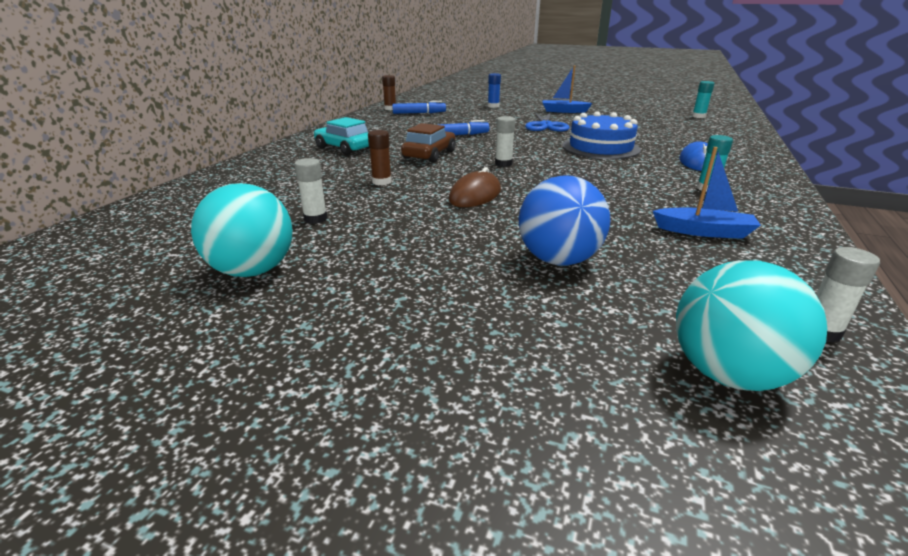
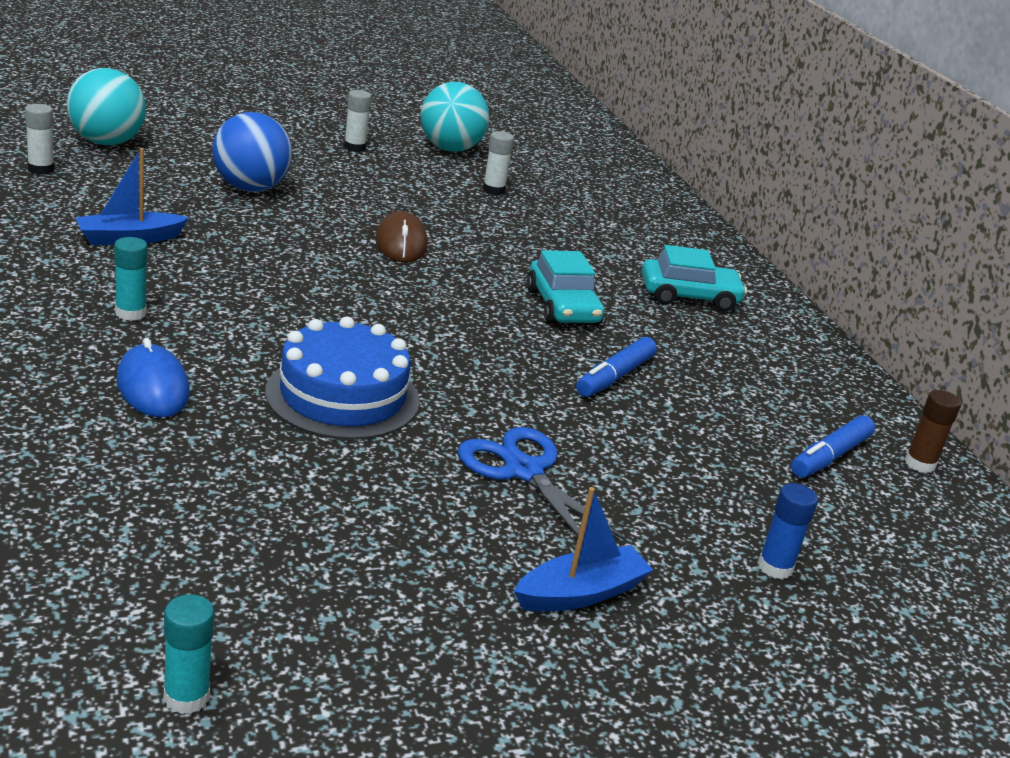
camera: 135 degrees right, 0 degrees up
(382, 182) = (524, 243): brown glue stick -> none
(429, 155) = (562, 307): brown car -> turquoise car
(503, 164) = (441, 309): white glue stick -> white glue stick (354, 147)

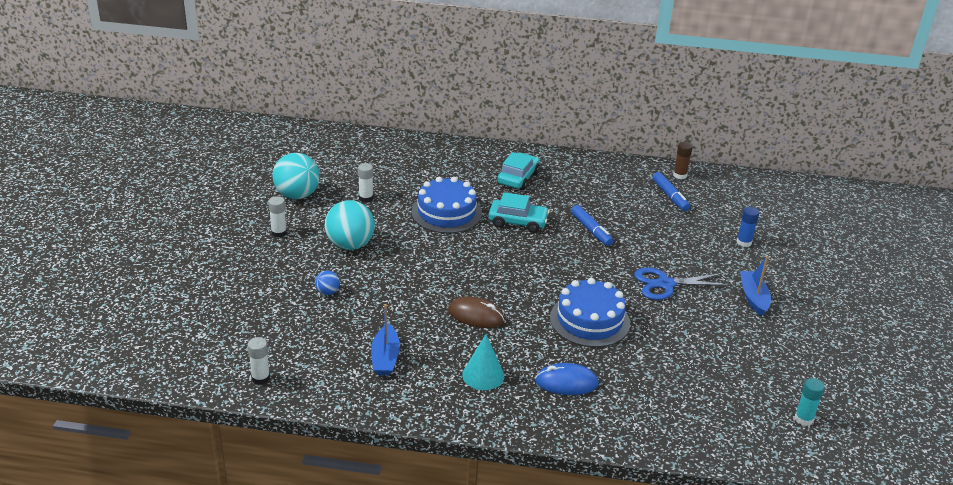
camera: 60 degrees left, 5 degrees up
(107, 142) = (224, 339): turquoise ball -> turquoise ball (350, 245)
(131, 313) = (483, 375): turquoise glue stick -> turquoise cone
(250, 188) = (327, 292): blue ball -> blue ball, size x0.47
(401, 243) = (426, 254): brown mouse -> brown mouse (476, 315)
(522, 248) = (446, 213): none -> blue cake

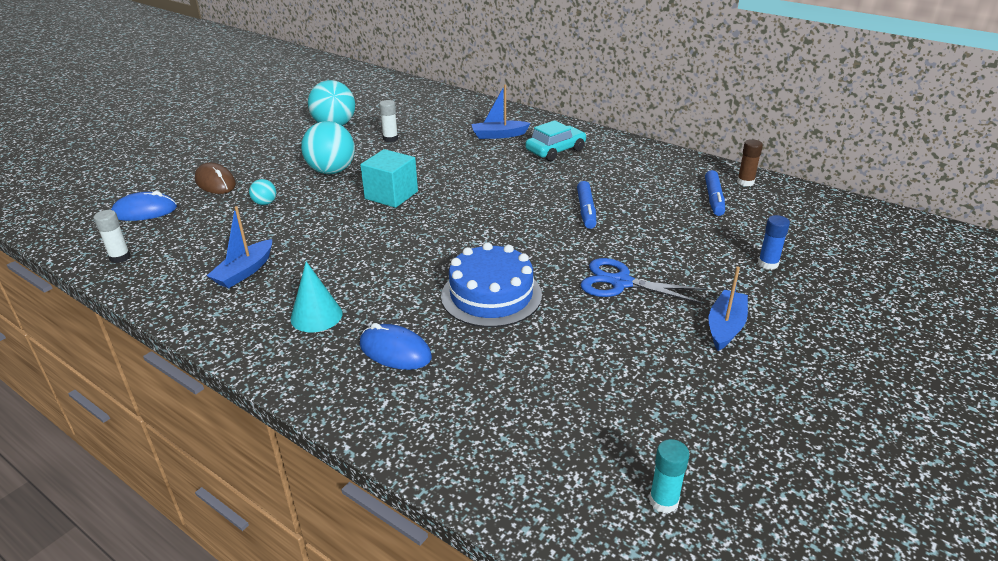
camera: 30 degrees right, 0 degrees up
(224, 330) = (145, 211): none -> blue mouse
(279, 233) = (284, 149): white glue stick -> none
(327, 292) = (265, 203): blue ball -> turquoise ball
(428, 255) = (391, 195): none -> turquoise cube
(446, 213) = (451, 165): blue cake -> none
(456, 172) = (498, 135): none -> blue boat
(476, 315) = (375, 258): brown mouse -> brown mouse (215, 182)
(518, 222) = (514, 187): turquoise car -> none

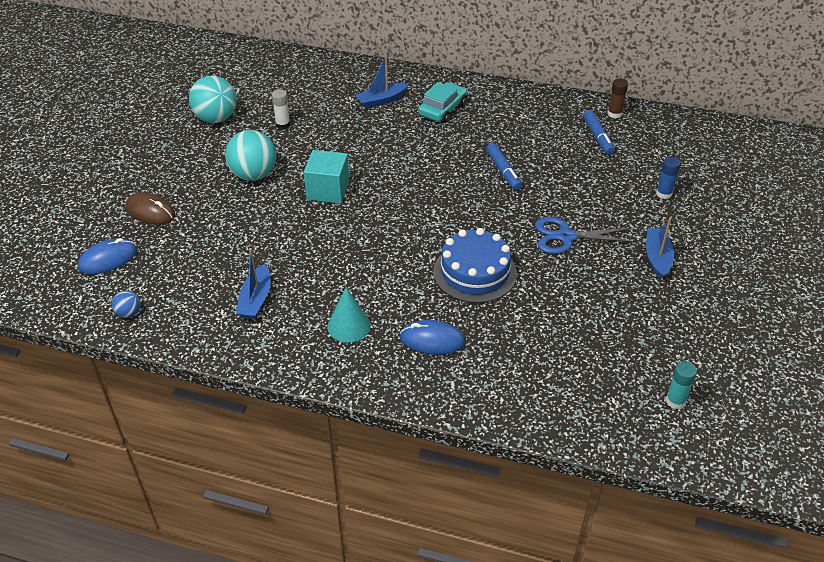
camera: 20 degrees left, 10 degrees up
(120, 257) = (129, 313): white glue stick -> blue ball
(265, 203) = (218, 225): turquoise ball -> none

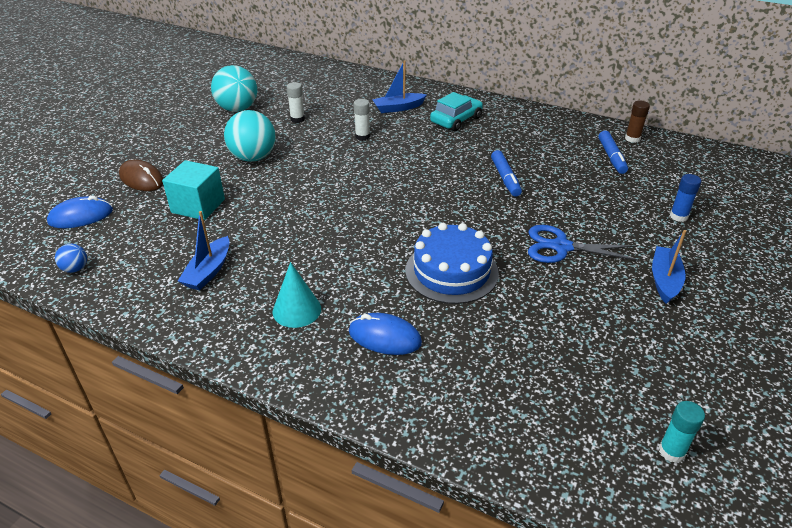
camera: 10 degrees right, 5 degrees down
(328, 190) = (320, 178): turquoise cube -> turquoise cube (198, 206)
(355, 139) = (362, 137): none -> white glue stick

